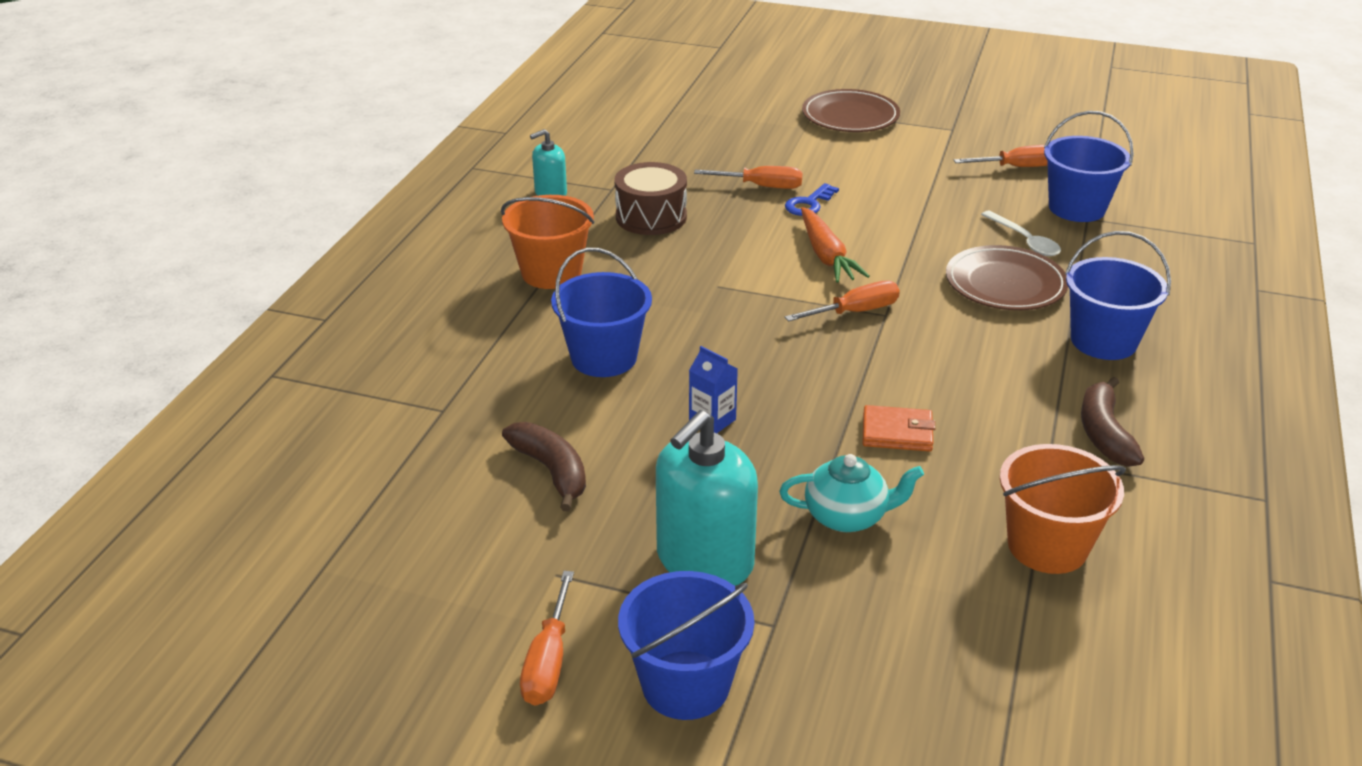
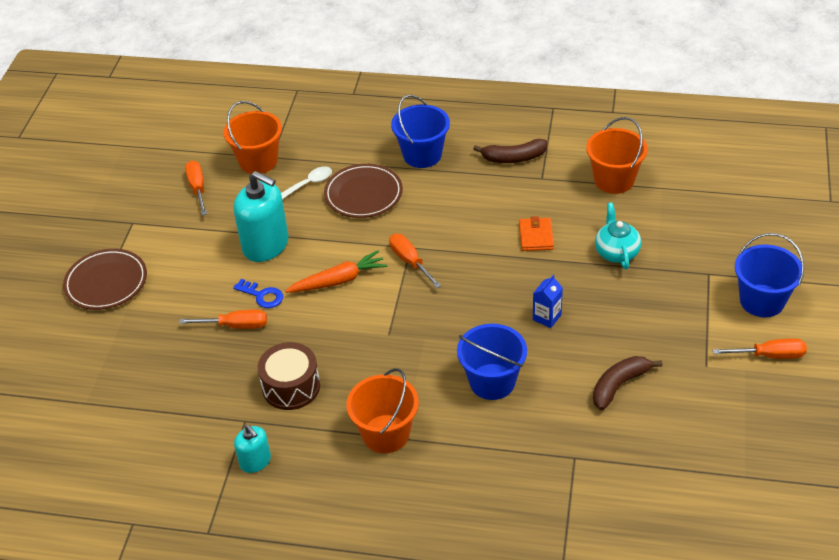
camera: 95 degrees left, 10 degrees up
(704, 560) = (672, 305): turquoise soap dispenser -> turquoise soap dispenser (266, 245)
(761, 186) = (235, 326): orange screwdriver -> orange screwdriver turned 90 degrees clockwise
(1076, 208) = (258, 161): blue bucket -> orange bucket

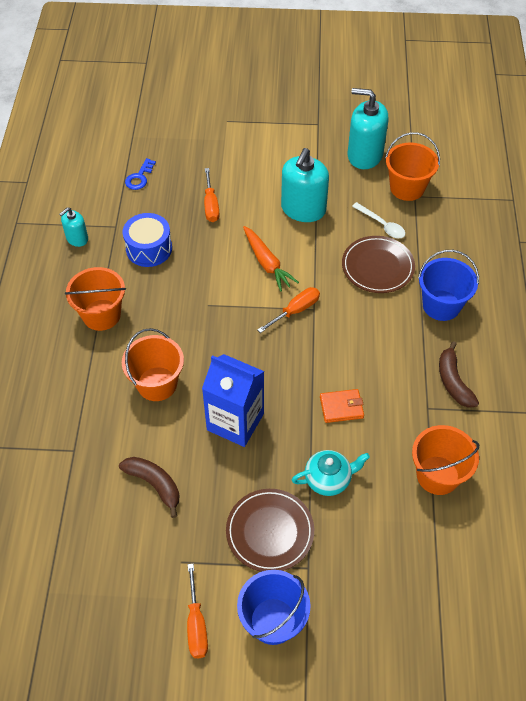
camera: 80 degrees right, 10 degrees up
(106, 282) = (250, 122): brown plate -> brown plate (270, 532)
(197, 188) = (364, 155): orange screwdriver -> turquoise soap dispenser
(262, 295) = (245, 216): blue key -> blue key (139, 177)
(291, 387) = (149, 249): brown drum -> blue drum
(492, 381) = (157, 384): blue bucket -> orange bucket
(547, 317) = (235, 422): blue carton -> blue carton, size x2.15

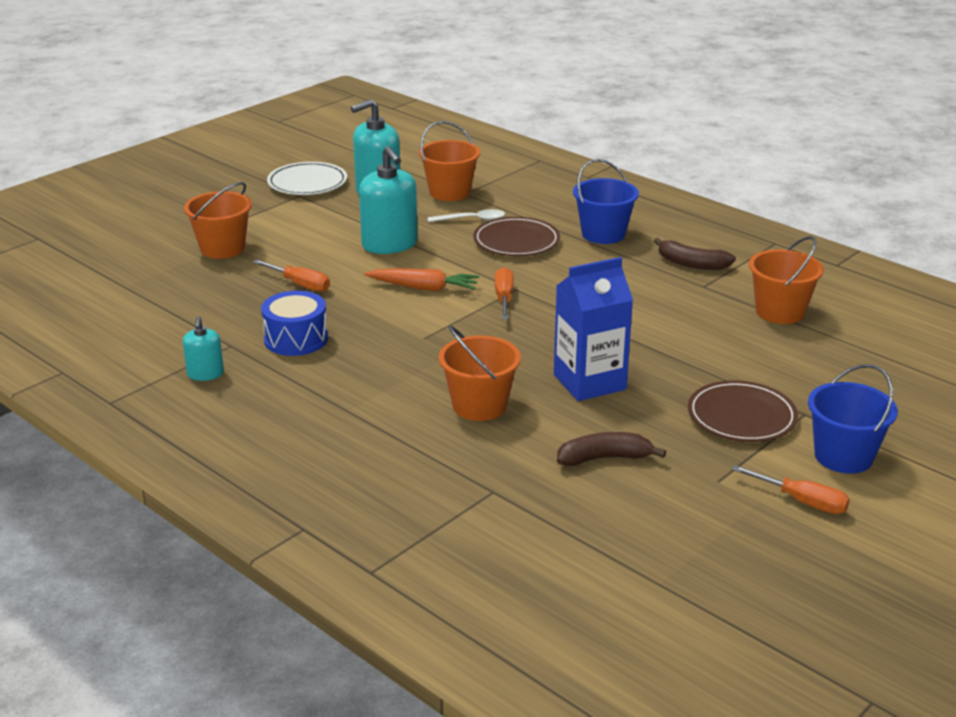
camera: 50 degrees left, 25 degrees down
(101, 315) = (337, 401): orange bucket -> orange bucket (222, 248)
(139, 177) = (190, 305): blue key -> none
(328, 479) = (719, 363): turquoise teapot -> none
(338, 115) = (307, 183): none -> white plate
(341, 407) = (648, 323): orange wallet -> none

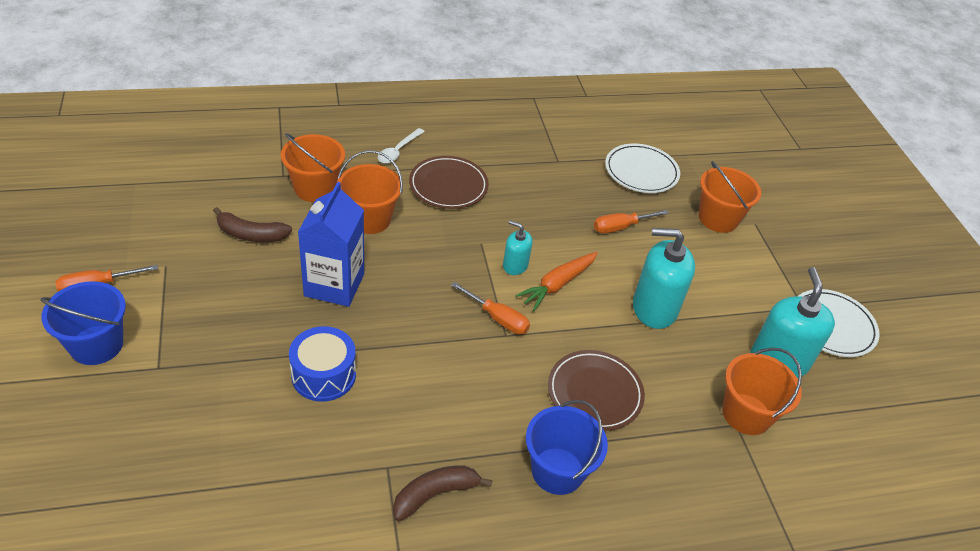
camera: 120 degrees right, 15 degrees up
(190, 299) = (641, 172): none -> white plate
(205, 374) = (531, 138): turquoise soap dispenser -> turquoise soap dispenser (515, 265)
(296, 339) = (539, 188): blue drum -> blue drum (323, 375)
(472, 220) = (667, 391): white spoon -> white spoon (398, 151)
(604, 458) = (251, 234): brown banana -> brown banana turned 75 degrees clockwise
(741, 417) = (201, 330): brown plate -> brown plate (448, 186)
(780, 312) = (288, 486): orange bucket -> orange bucket (315, 188)

